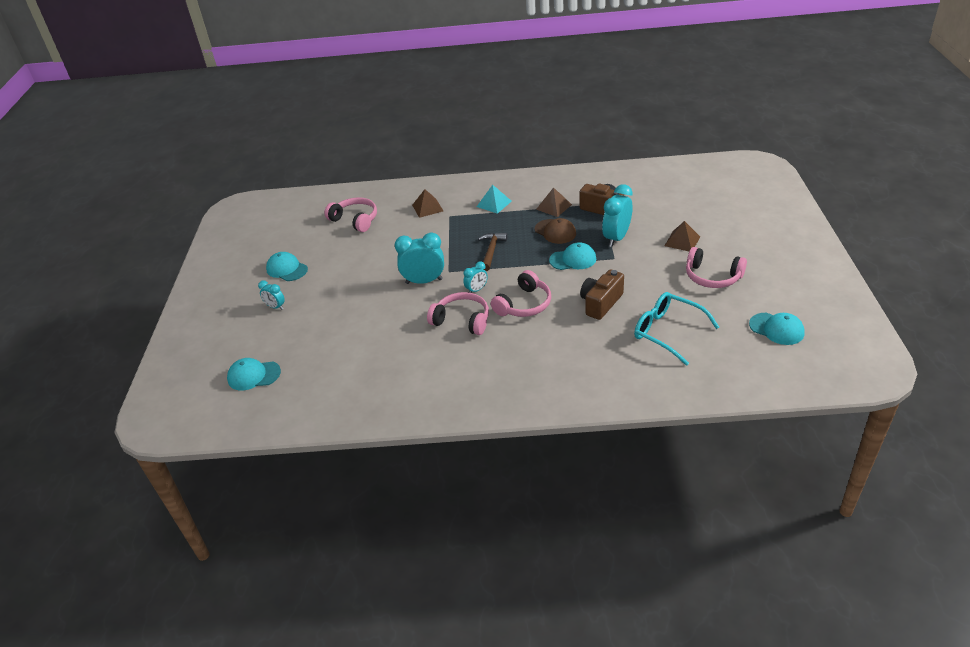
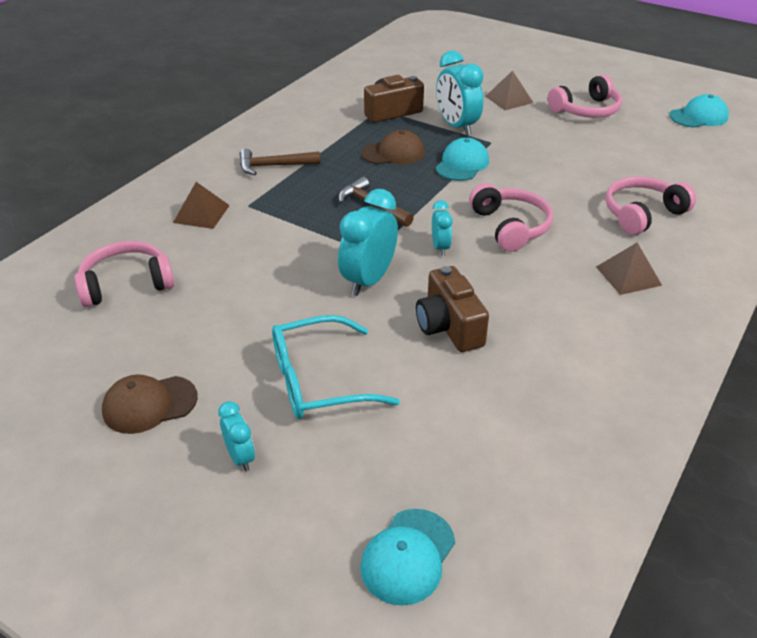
camera: 60 degrees left, 0 degrees up
(275, 307) = (240, 457): turquoise clock -> turquoise clock turned 90 degrees counterclockwise
(287, 269) = (149, 404): turquoise cap -> brown cap
(462, 320) = (492, 283): pink headphones -> pink headphones (642, 214)
(494, 204) = (273, 166): turquoise pyramid -> brown hammer
(554, 207) = (342, 135): brown pyramid -> brown pyramid (628, 276)
(601, 303) = (563, 180): brown camera -> brown camera (449, 327)
(668, 332) = (653, 166): turquoise glasses -> turquoise glasses (320, 380)

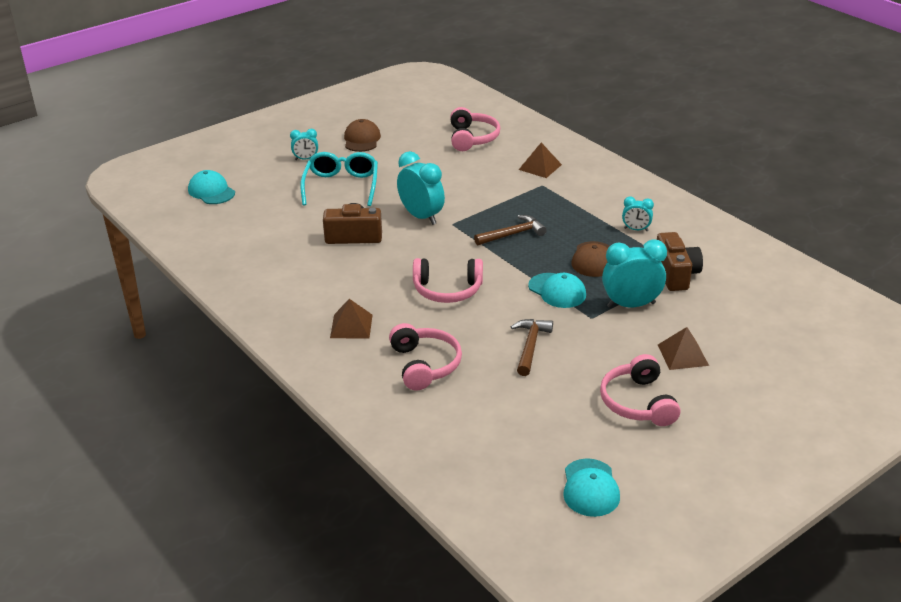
camera: 110 degrees right, 5 degrees down
(273, 166) = (596, 201): brown hammer -> brown hammer (530, 346)
(440, 247) = (440, 252): turquoise clock -> turquoise clock (636, 229)

